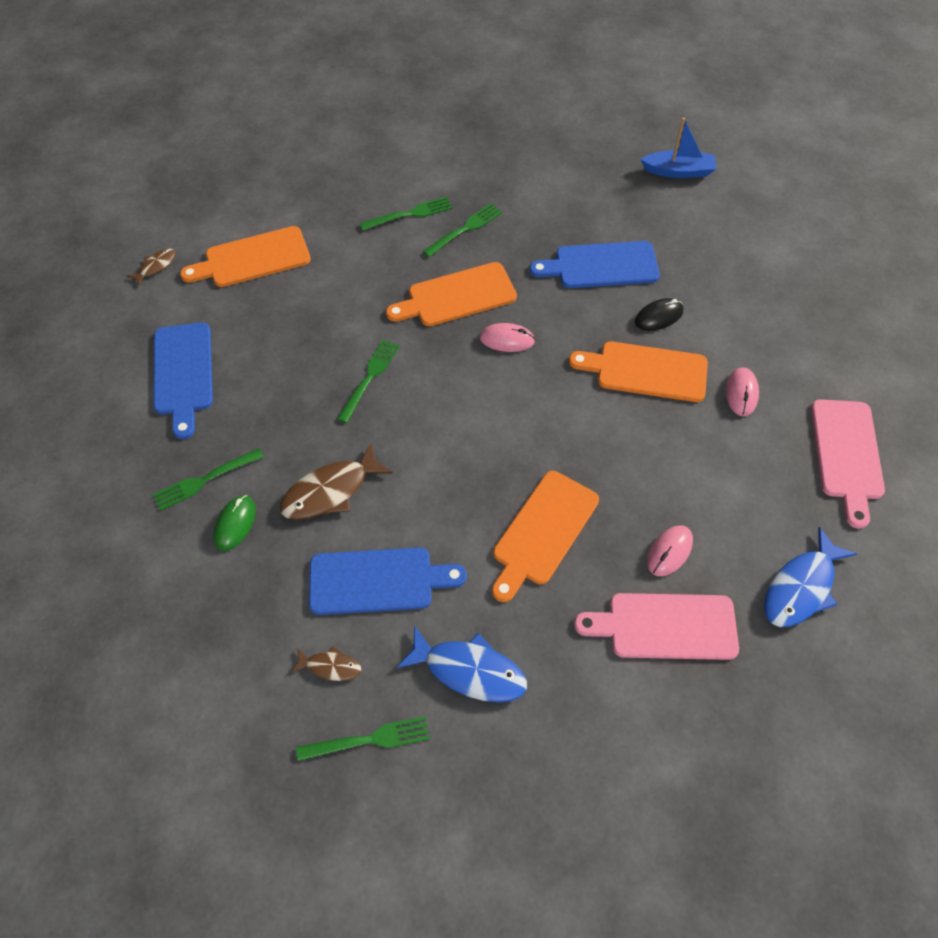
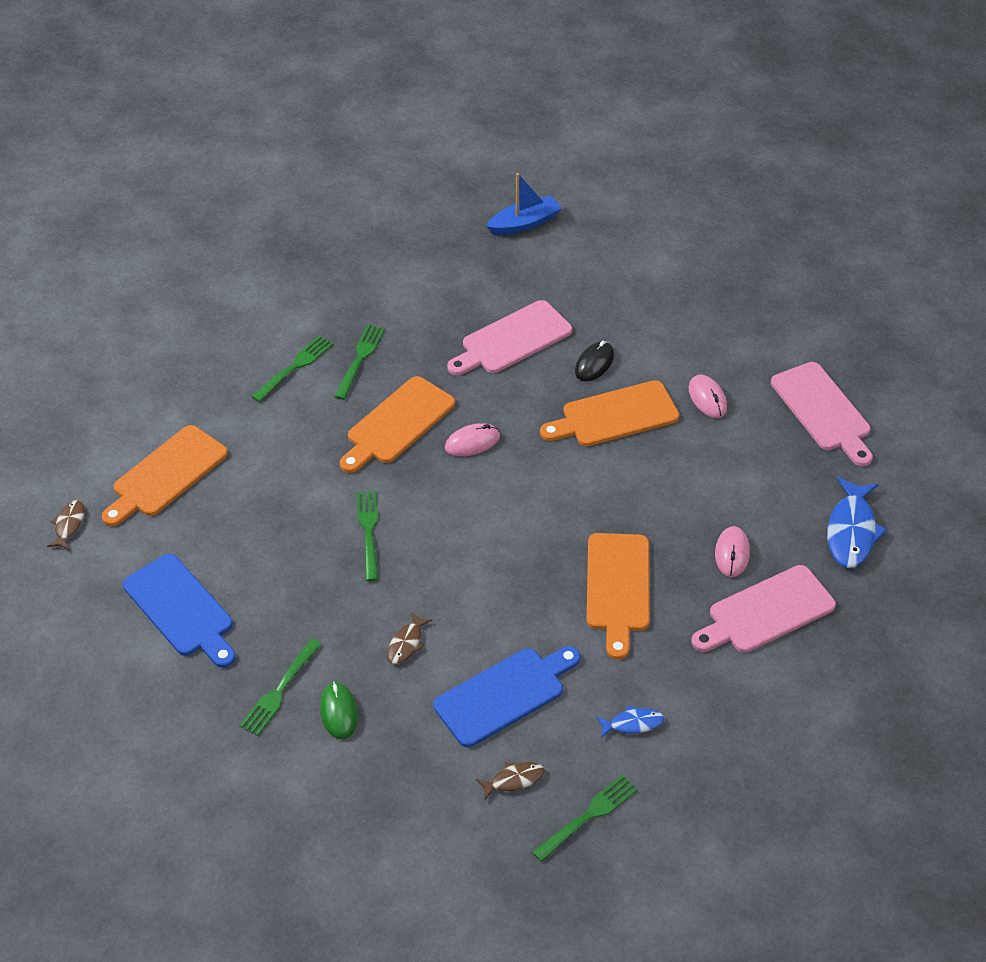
camera: 30 degrees left, 10 degrees down
(330, 491) = (406, 643): brown fish -> brown fish, size x0.54
(469, 670) = (633, 723): blue fish -> blue fish, size x0.54
(601, 266) = (512, 340): blue cutting board -> pink cutting board

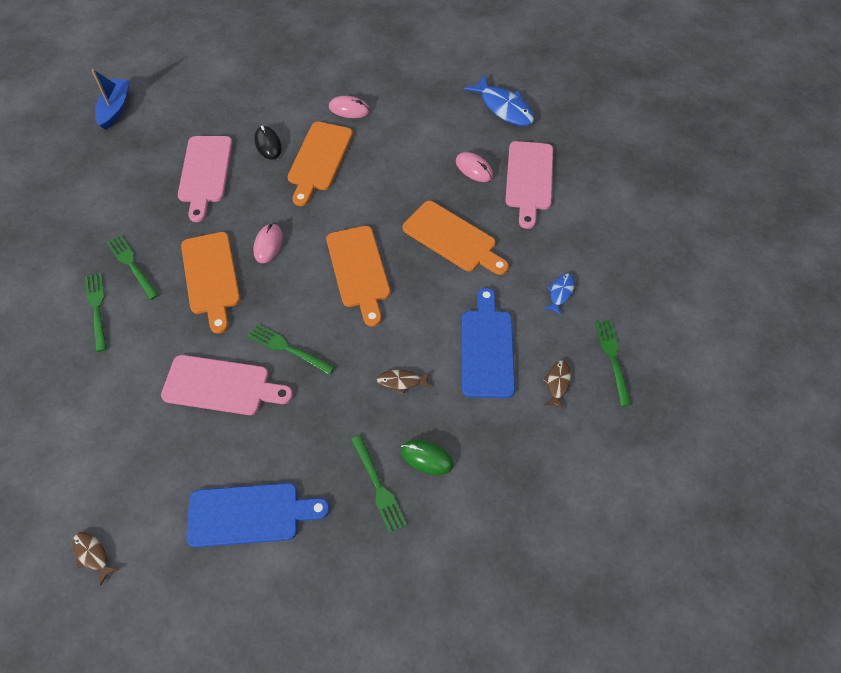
camera: 55 degrees left, 10 degrees up
(166, 475) = (112, 453): orange cutting board -> orange cutting board (359, 270)
(406, 643) = (401, 381): brown fish -> brown fish turned 120 degrees clockwise
(823, 411) = (408, 66): pink cutting board -> pink cutting board (221, 386)

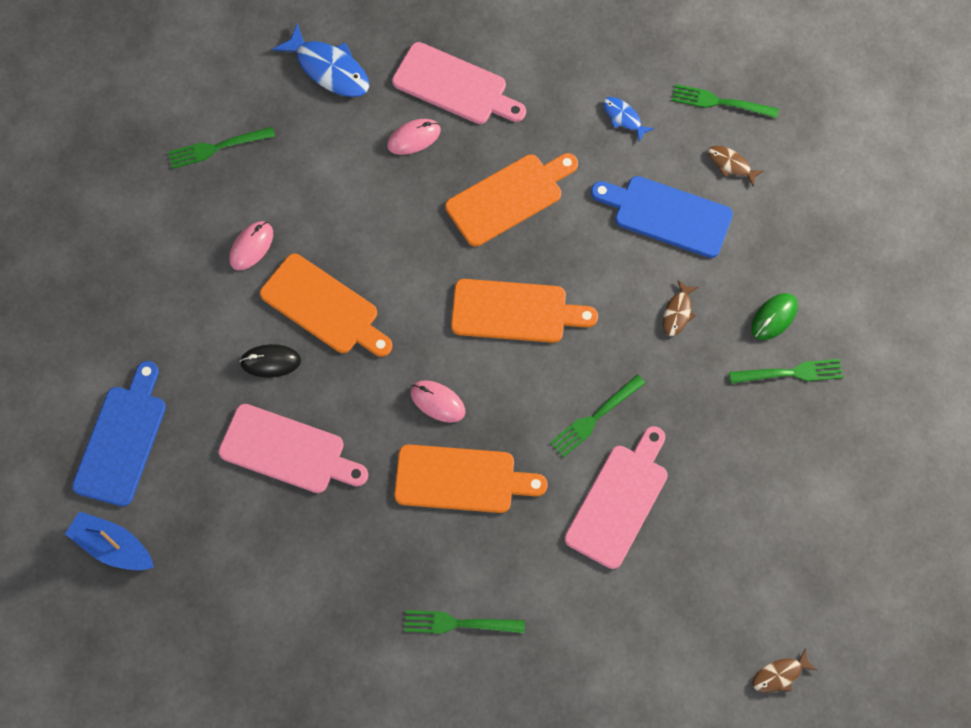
camera: 70 degrees left, 10 degrees up
(132, 265) = (407, 570): green fork -> green fork (217, 147)
(250, 514) = (782, 506): blue cutting board -> blue cutting board (122, 440)
(504, 107) = (329, 69): blue fish -> blue fish turned 60 degrees clockwise

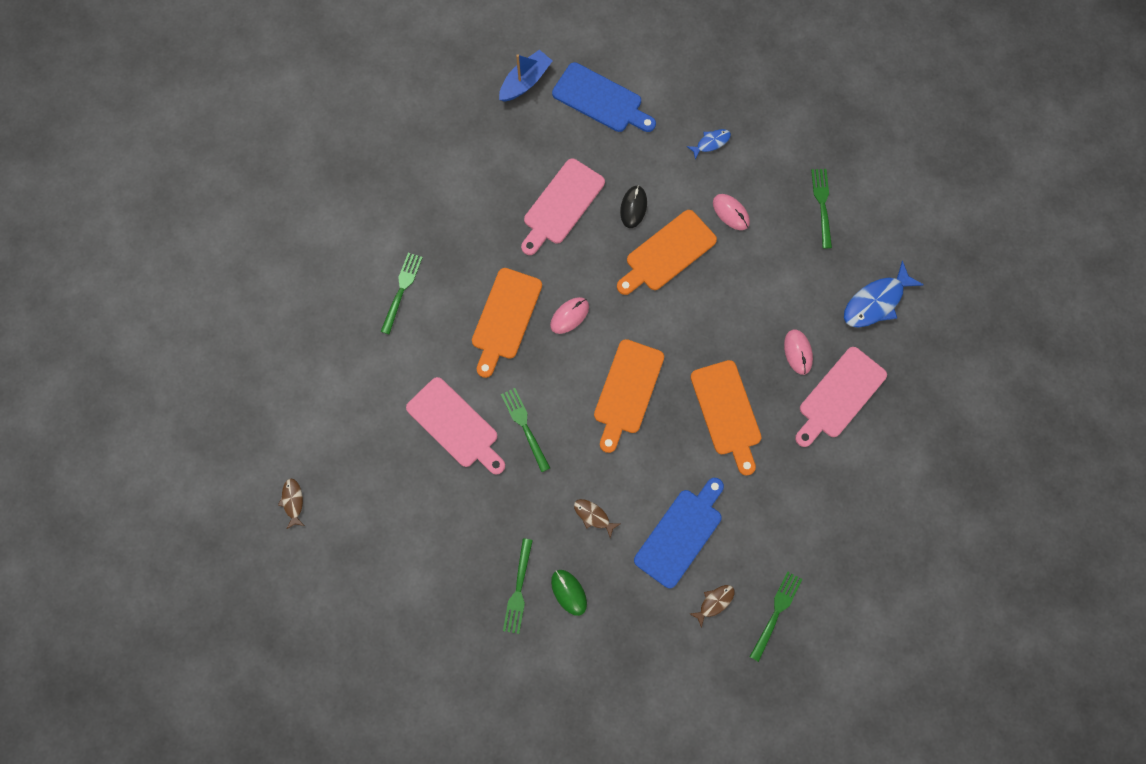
camera: 105 degrees right, 5 degrees up
(623, 117) = (779, 525): blue fish -> blue fish (711, 143)

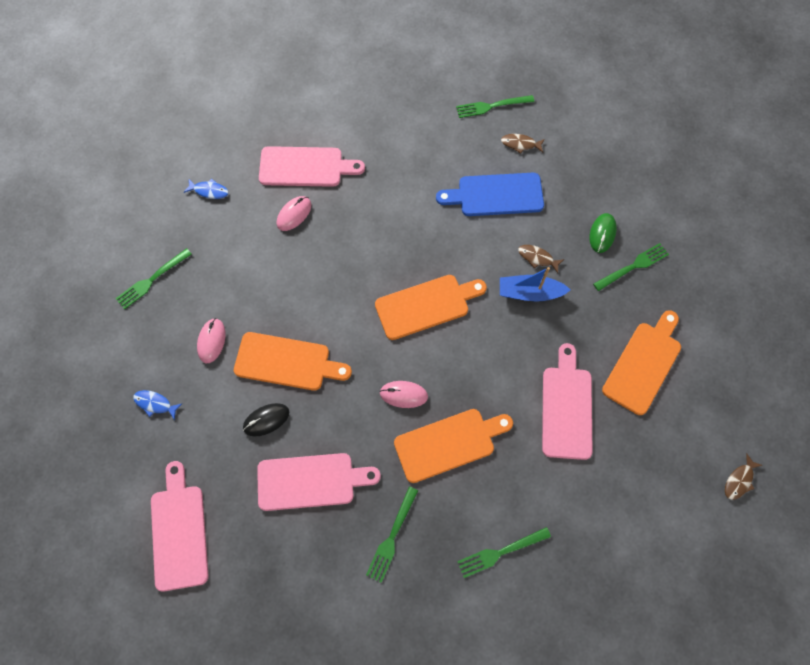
camera: 130 degrees left, 5 degrees down
(525, 81) = (210, 620): blue boat -> blue boat (530, 293)
(525, 427) = (519, 356): green fork -> green fork (392, 537)
(593, 516) = (537, 258): brown fish -> brown fish turned 120 degrees clockwise
(601, 100) = (179, 531): blue cutting board -> pink cutting board
(727, 412) = (381, 228): orange cutting board -> orange cutting board (643, 364)
(876, 302) = (209, 191): blue fish -> blue fish, size x0.54

